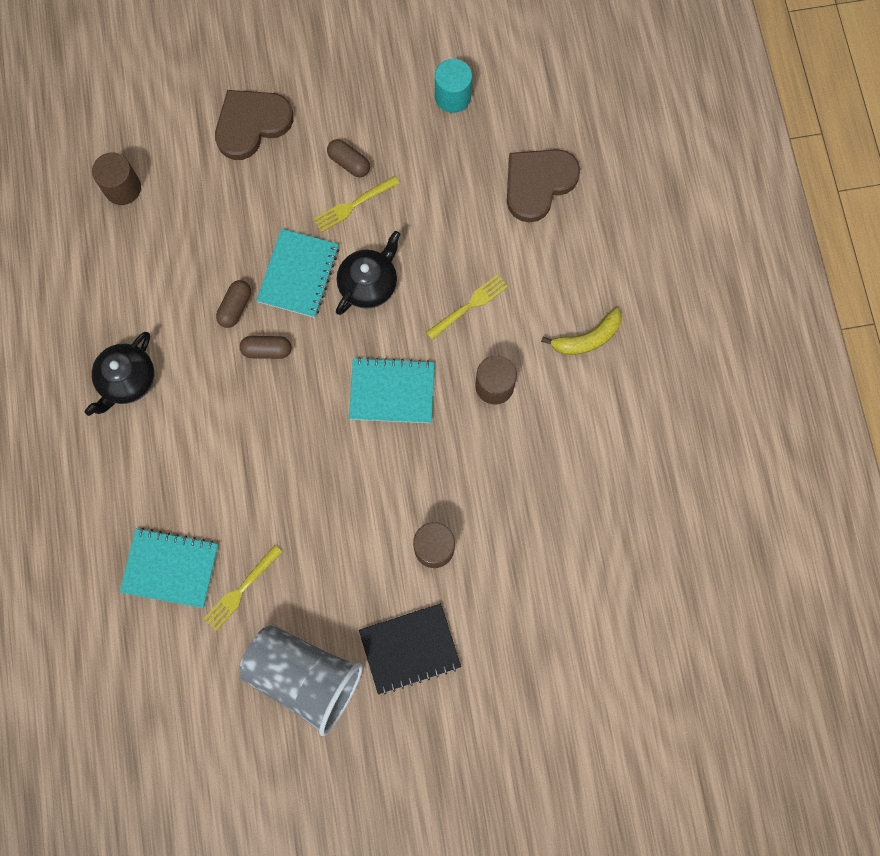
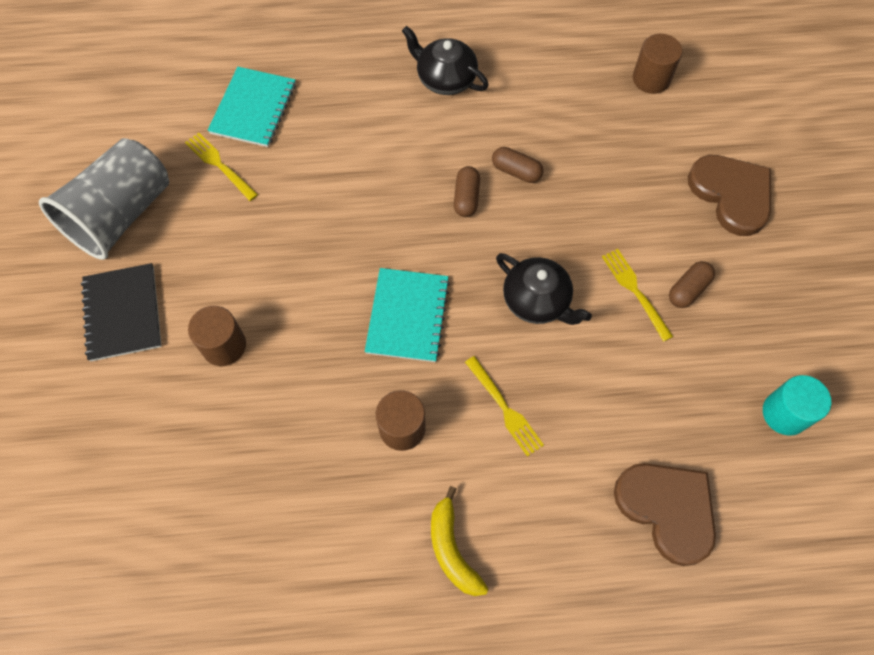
camera: 95 degrees right, 10 degrees down
(298, 274) = (551, 231): turquoise notebook -> none

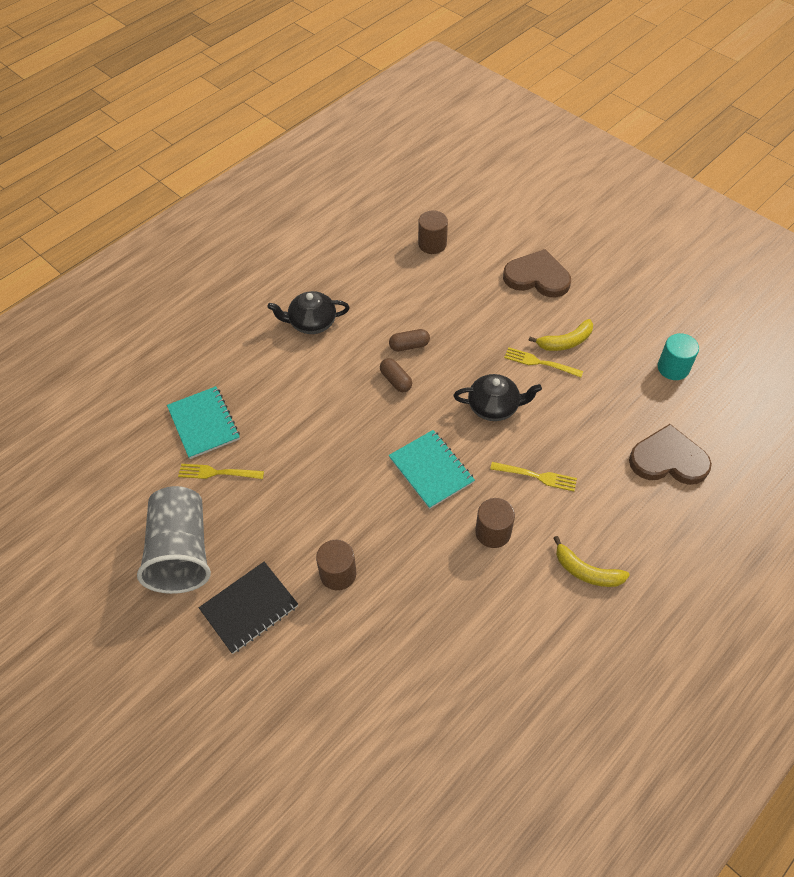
camera: 40 degrees left, 10 degrees down
(123, 313) = (249, 608): black notebook -> black notebook turned 75 degrees counterclockwise
(688, 290) = (565, 342): brown capsule -> yellow banana

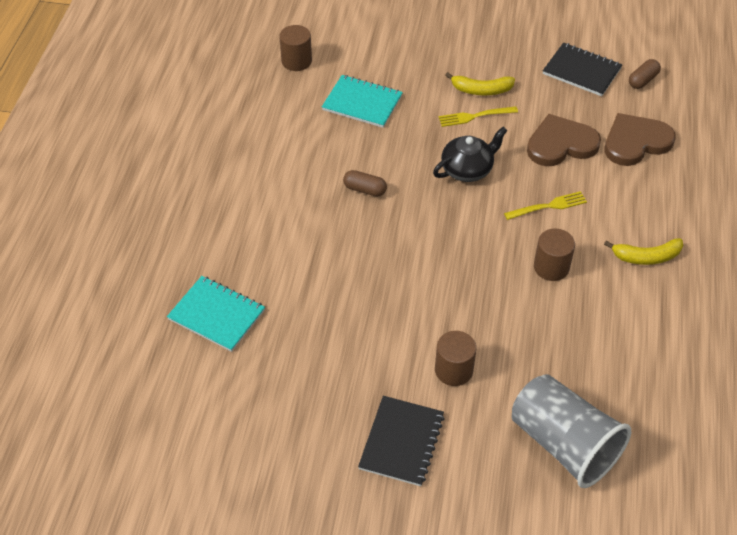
camera: 35 degrees left, 5 degrees down
(181, 552) = (296, 433): grey cup -> grey cup (563, 444)
(217, 473) = (269, 349): yellow fork -> none
(311, 322) = (242, 178): black teapot -> none
(409, 345) = (351, 155): brown capsule -> brown capsule (642, 80)
(431, 470) = (459, 246): turquoise notebook -> turquoise notebook (362, 103)
(537, 277) = (413, 48): brown heart -> brown heart (561, 144)
(565, 342) = (481, 90): yellow banana -> yellow banana turned 60 degrees clockwise
(673, 368) = (581, 71): turquoise cylinder -> black notebook

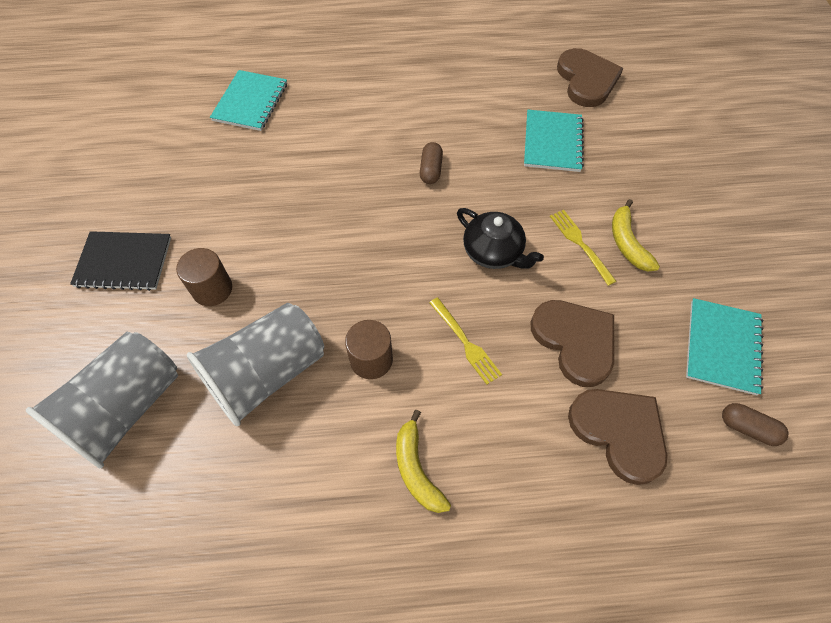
camera: 75 degrees right, 10 degrees up
(296, 61) = (586, 80): brown cylinder -> brown heart
(550, 338) = (267, 374): none -> grey cup
(581, 71) = (722, 347): black notebook -> turquoise notebook

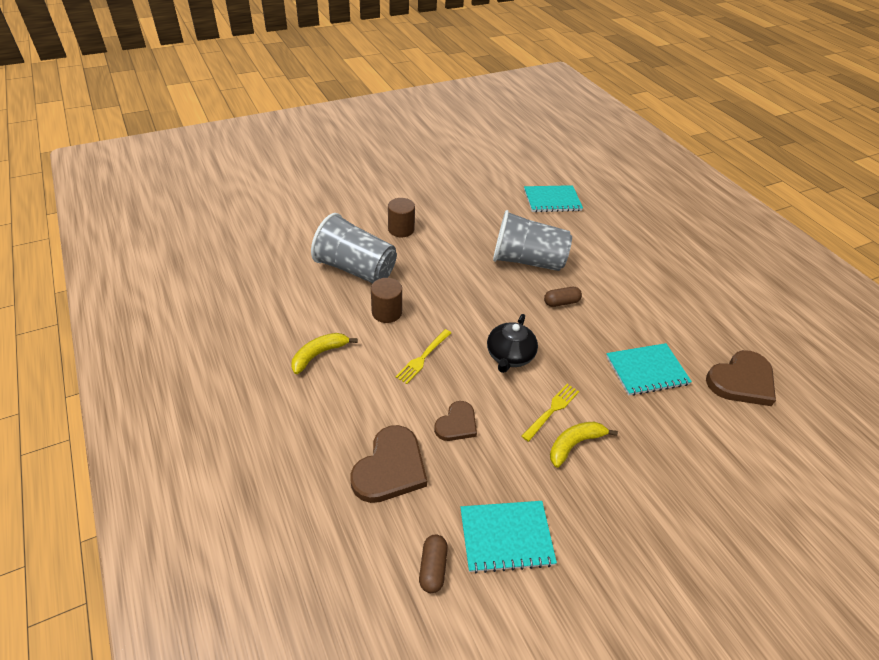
camera: 65 degrees right, 15 degrees down
(124, 262) = (400, 191): black notebook -> none
(126, 408) = (312, 223): grey cup -> grey cup (527, 261)
(575, 341) = (457, 424): brown heart -> brown heart, size x0.61

